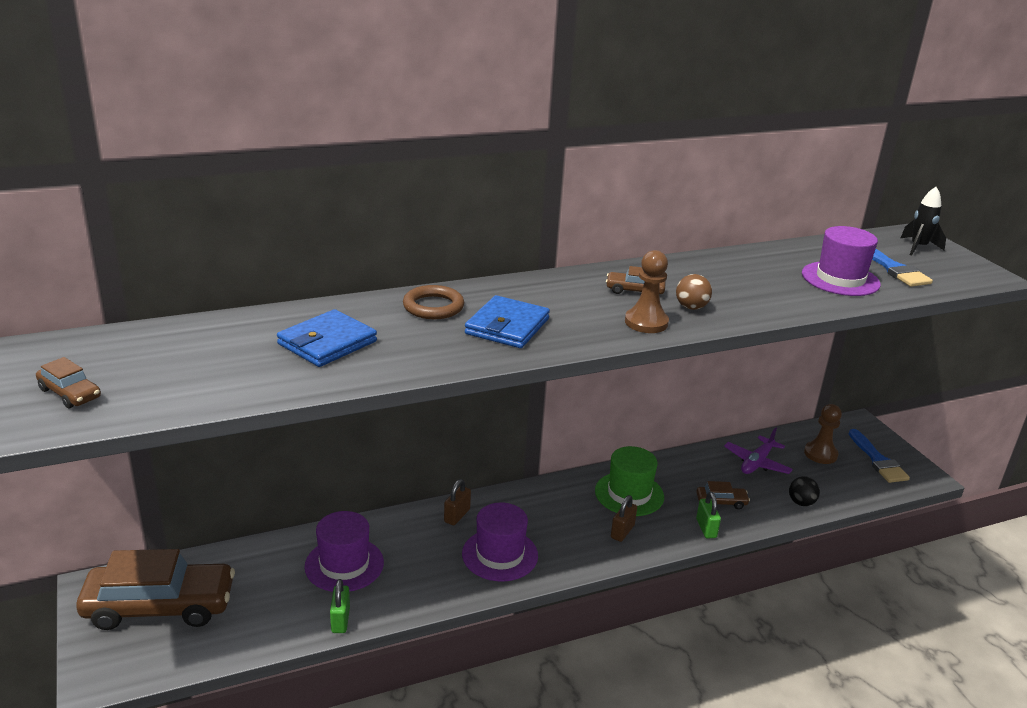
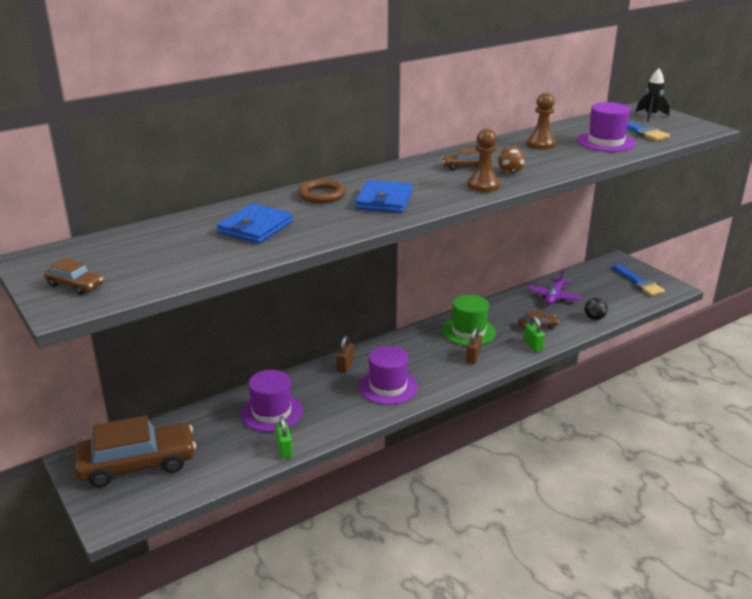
camera: 10 degrees left, 0 degrees up
(820, 454) = (597, 284): brown pawn -> brown pawn (541, 144)

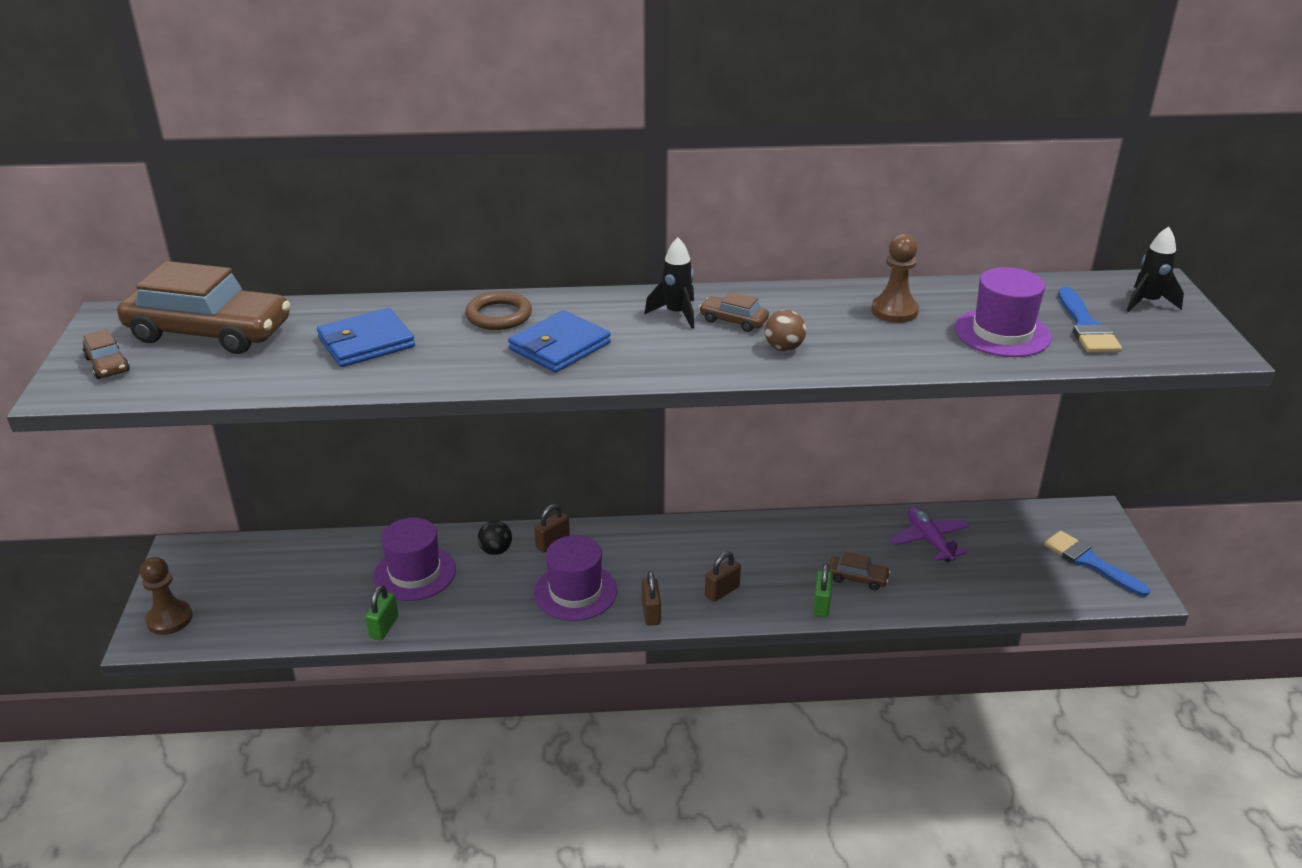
camera: 30 degrees right, 5 degrees up
(137, 464) = (228, 581): brown car -> brown car (209, 332)
(428, 170) = (676, 314): none -> black rocket
(445, 382) = (651, 613): none -> brown padlock
(469, 331) = (754, 551): green hat -> none
(483, 185) = (716, 360): brown pawn -> brown pawn (169, 619)
(554, 297) = (929, 540): purple plane -> purple plane turned 105 degrees clockwise
(594, 318) = (956, 596): black ball -> black ball (496, 550)
(639, 282) = (1090, 562): blue brush -> blue brush turned 135 degrees clockwise

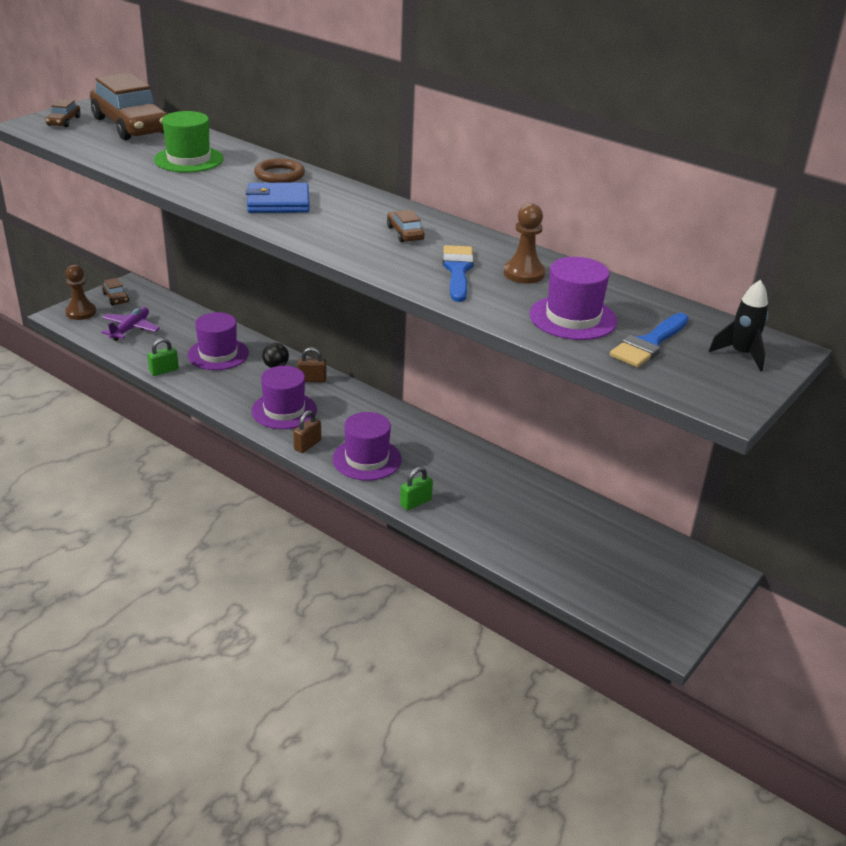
camera: 40 degrees right, 0 degrees up
(366, 342) = (189, 159): blue wallet -> green hat
(676, 314) = (379, 215): black rocket -> none
(722, 591) = (367, 459): brown padlock -> purple hat
(784, 348) = (403, 259): brown ball -> none
(857, 578) = (465, 503): brown car -> brown car (116, 298)
(929, 540) = (555, 512): purple plane -> purple plane (130, 329)
(1090, 562) = (659, 597): blue brush -> blue brush (458, 271)

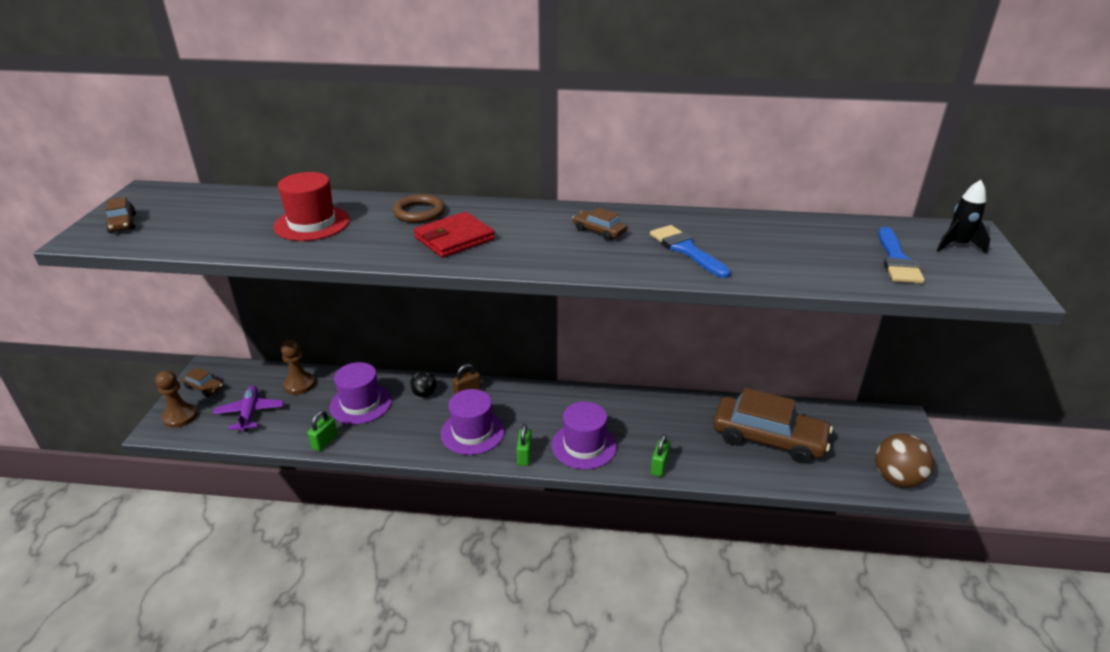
camera: 30 degrees left, 0 degrees up
(131, 126) = (205, 207): brown car -> brown car (768, 438)
(189, 159) = (312, 223): green hat -> red hat
(278, 202) = (454, 238): blue wallet -> red wallet
(307, 445) = (524, 456): brown padlock -> green padlock
(524, 273) = (734, 234): brown pawn -> brown pawn (299, 385)
(573, 318) = (821, 259): purple hat -> none
(642, 614) = (897, 479): none -> brown ball

